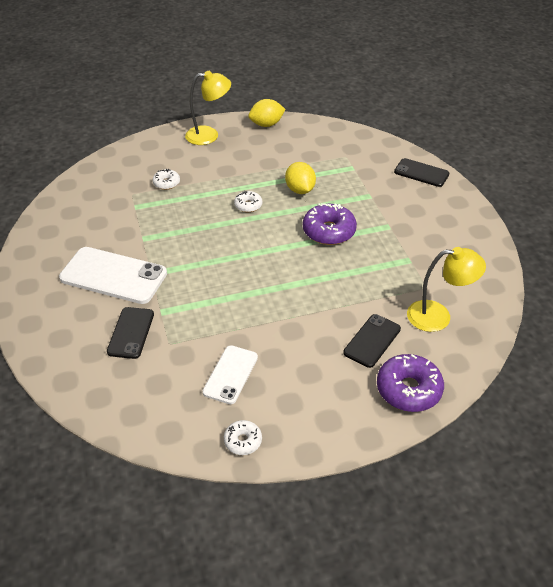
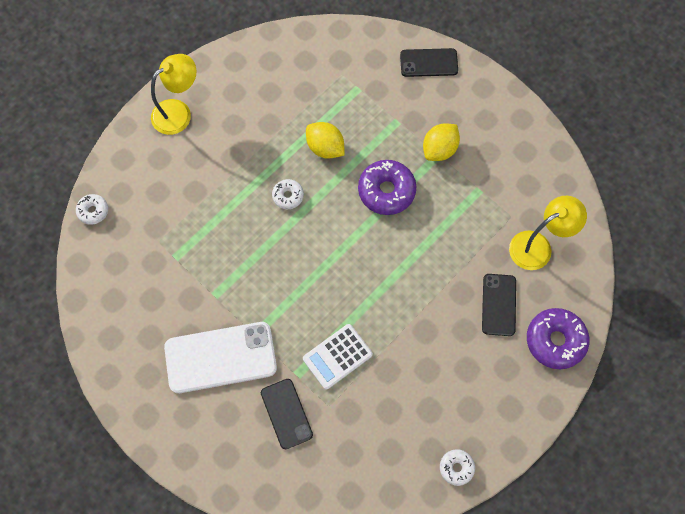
camera: 30 degrees left, 25 degrees up
(166, 183) = (183, 207): white donut -> white donut (93, 211)
(204, 315) = (337, 356): none -> white calculator
(230, 374) = (404, 408): white phone -> none
(266, 124) = (229, 64): yellow lemon -> yellow lemon (439, 149)

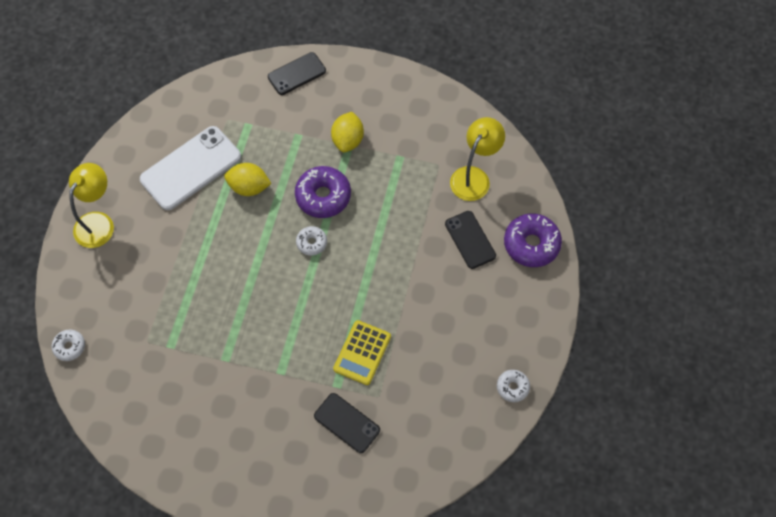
camera: 30 degrees left, 5 degrees down
(220, 357) = (262, 408): white phone -> white phone (191, 168)
(288, 196) = (240, 243): white donut -> white donut (311, 243)
(337, 356) = (362, 353): white calculator -> yellow calculator

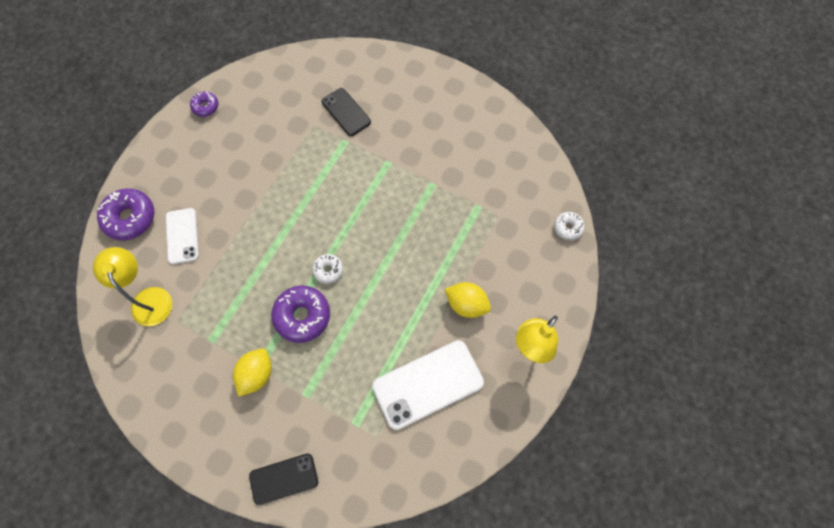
camera: 165 degrees left, 5 degrees up
(249, 187) = (373, 346): yellow lemon -> yellow lemon (466, 304)
(362, 353) = (315, 161): yellow calculator -> none
(470, 240) = (182, 236): black phone -> white phone
(474, 177) = (149, 298): yellow lamp -> yellow lamp turned 105 degrees clockwise
(512, 387) = (205, 107): white donut -> purple donut

